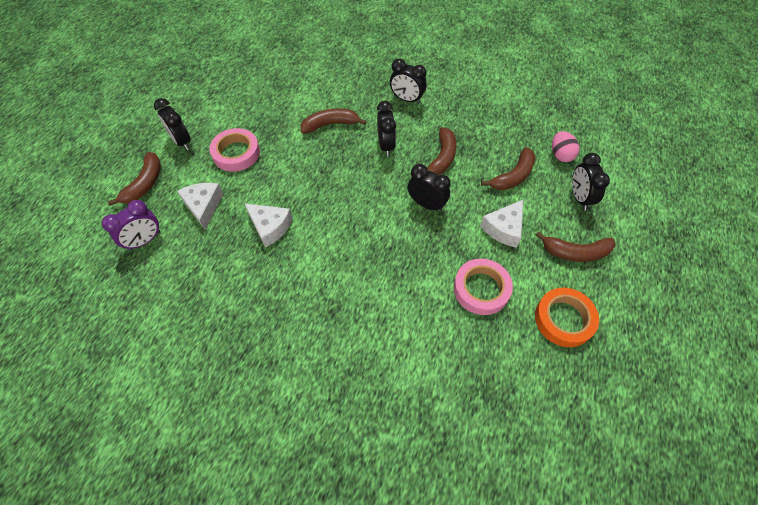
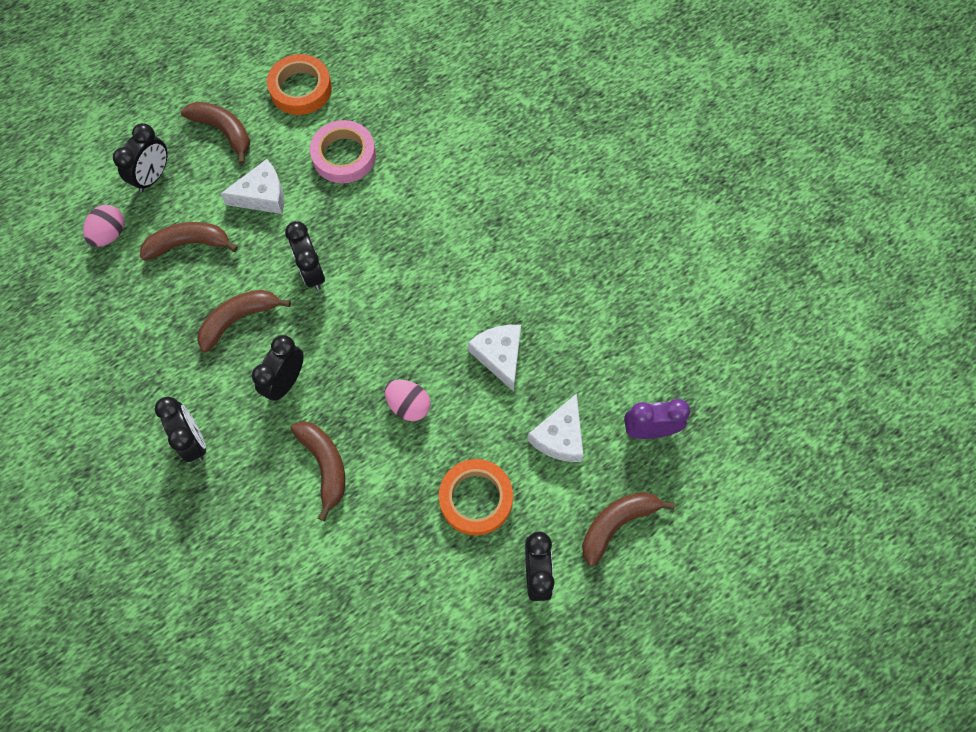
camera: 145 degrees left, 10 degrees up
(236, 153) = (476, 498): pink tape -> orange tape
(307, 172) = (409, 405): none -> pink egg
(330, 124) = (325, 465): brown banana -> brown banana turned 135 degrees counterclockwise

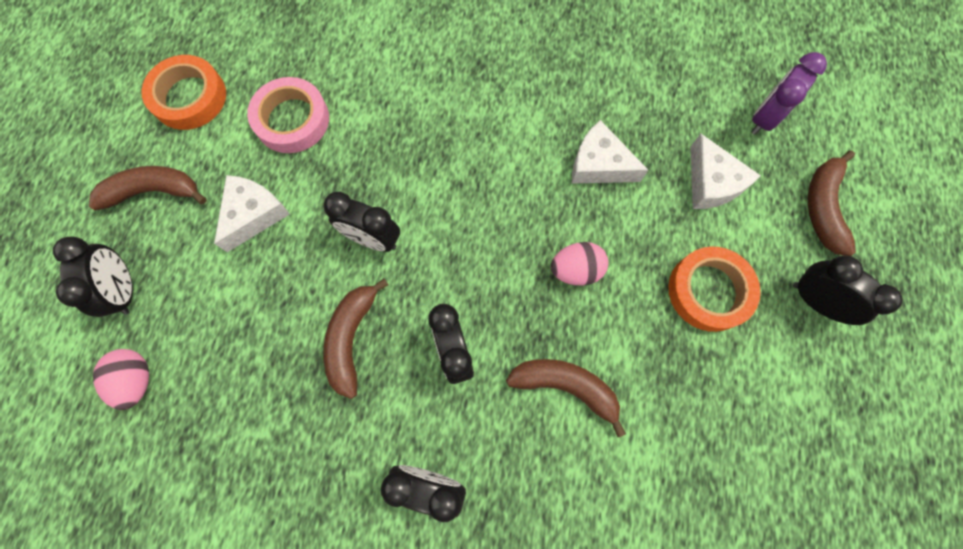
camera: 45 degrees left, 5 degrees up
(189, 244) = (229, 317): brown banana -> none

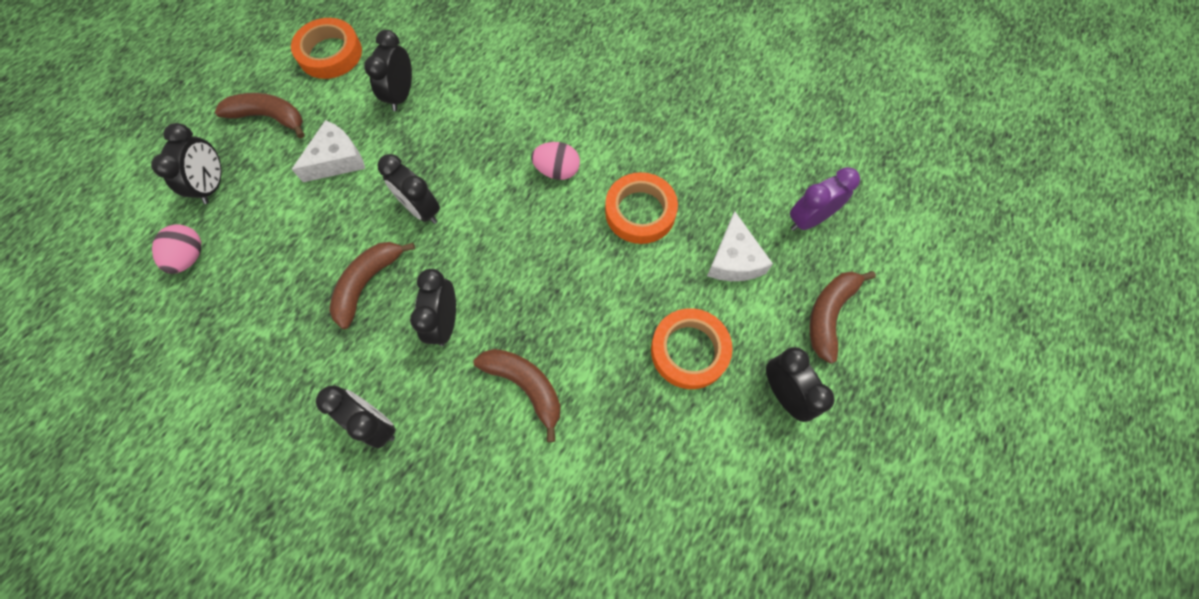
camera: 20 degrees right, 5 degrees down
(292, 120) = (401, 95): pink tape -> black clock
(576, 270) = (579, 292): pink egg -> pink egg (557, 171)
(599, 165) = (640, 212): white cheese -> orange tape

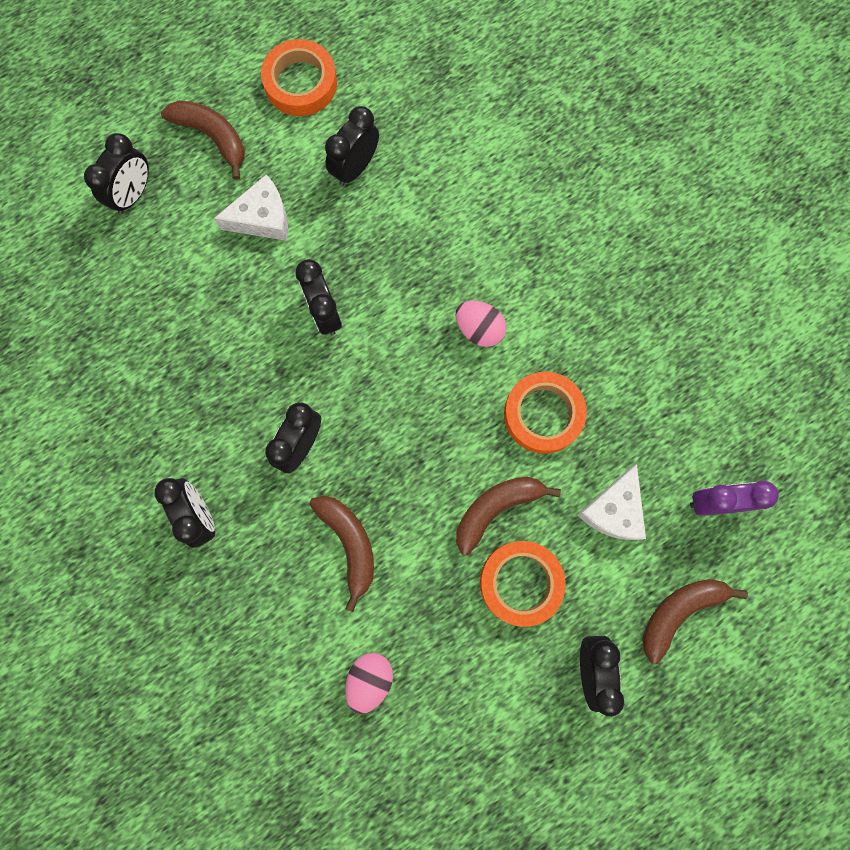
camera: 25 degrees right, 10 degrees up
(190, 257) = (88, 266): pink egg -> pink egg (370, 679)
(367, 283) = (243, 370): brown banana -> brown banana (496, 508)

